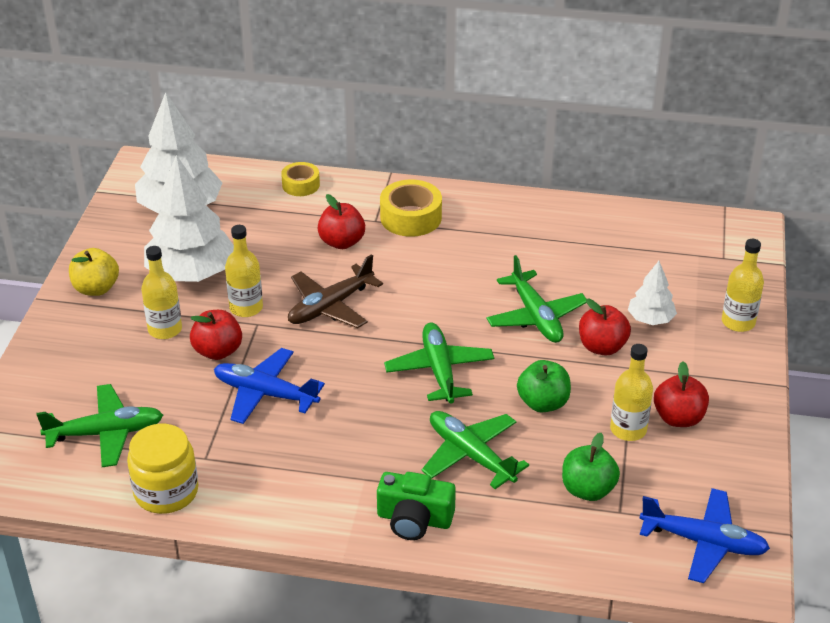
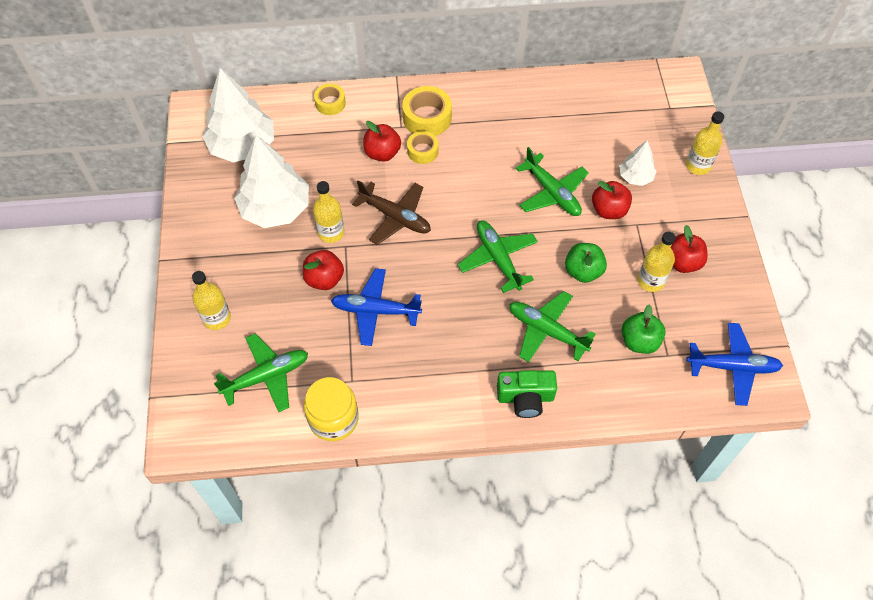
camera: 15 degrees left, 20 degrees up
(96, 288) = (205, 240): yellow apple -> none
(165, 329) = (275, 268): yellow bottle -> yellow bottle (217, 318)
(330, 306) = (395, 217): brown plane -> brown plane turned 90 degrees counterclockwise
(391, 248) = (422, 151): none -> yellow tape

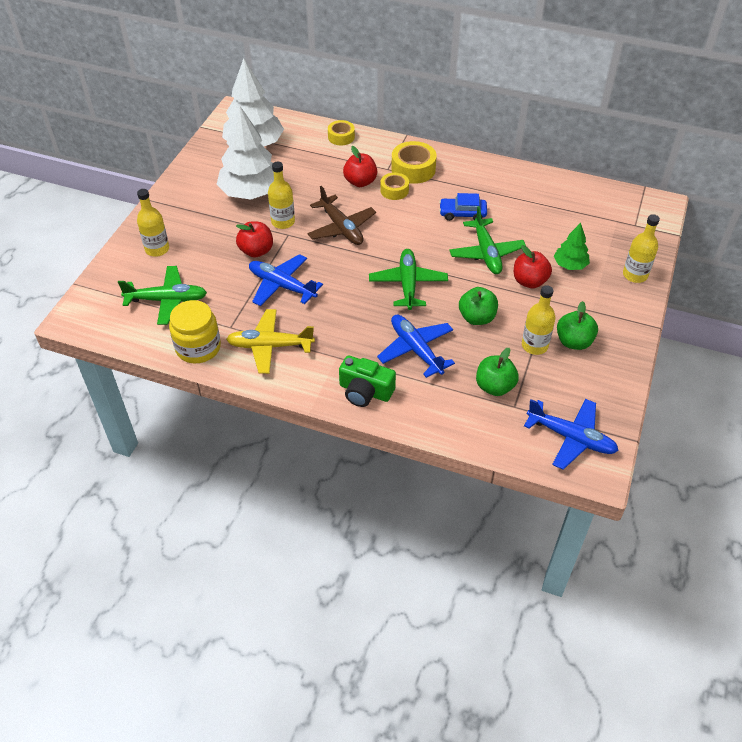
camera: 25 degrees right, 10 degrees down
(404, 386) = (270, 346): none -> yellow plane
(505, 154) = (462, 213): none -> blue car
(546, 330) = (416, 349): green plane -> blue plane
(635, 177) = (570, 265): white tree -> green tree
(682, 262) = (573, 342): red apple -> green apple

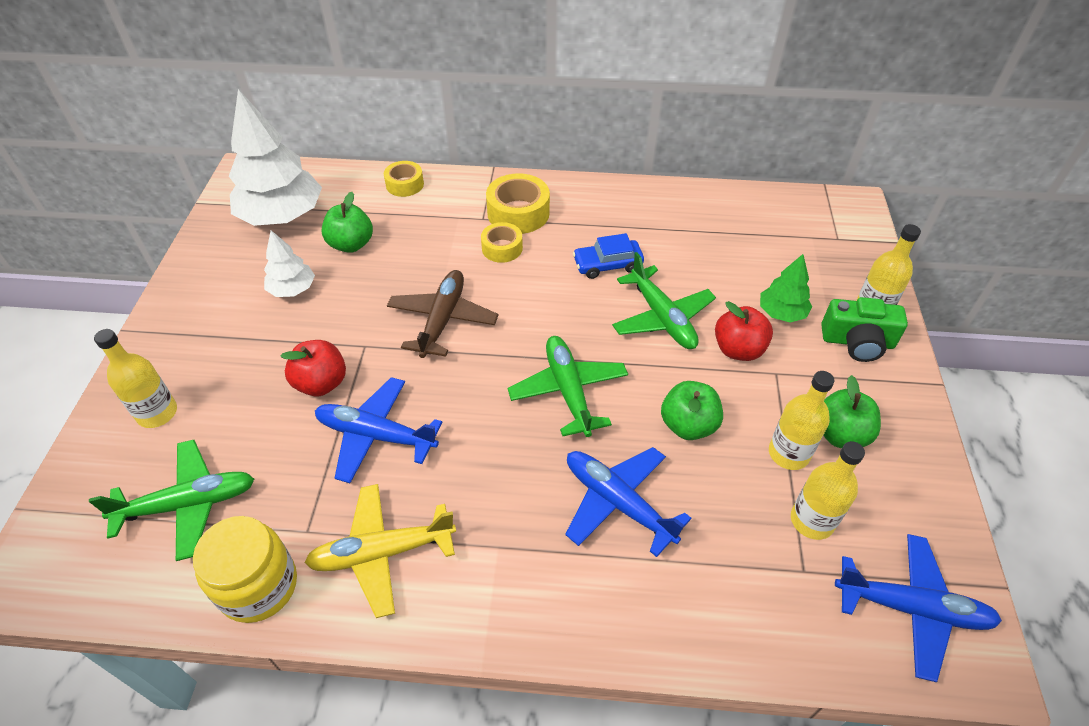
camera: 15 degrees left, 0 degrees up
(251, 192) = (292, 289): white tree -> white tree, size x0.51
(283, 222) = (352, 327): yellow bottle -> yellow bottle (812, 521)
(341, 228) = (443, 319): brown plane -> brown plane turned 120 degrees counterclockwise
(360, 182) = (450, 244): red apple -> none
(365, 391) = (563, 603): green camera -> green camera (857, 342)
(494, 386) = (760, 541): green apple -> green apple (351, 244)

